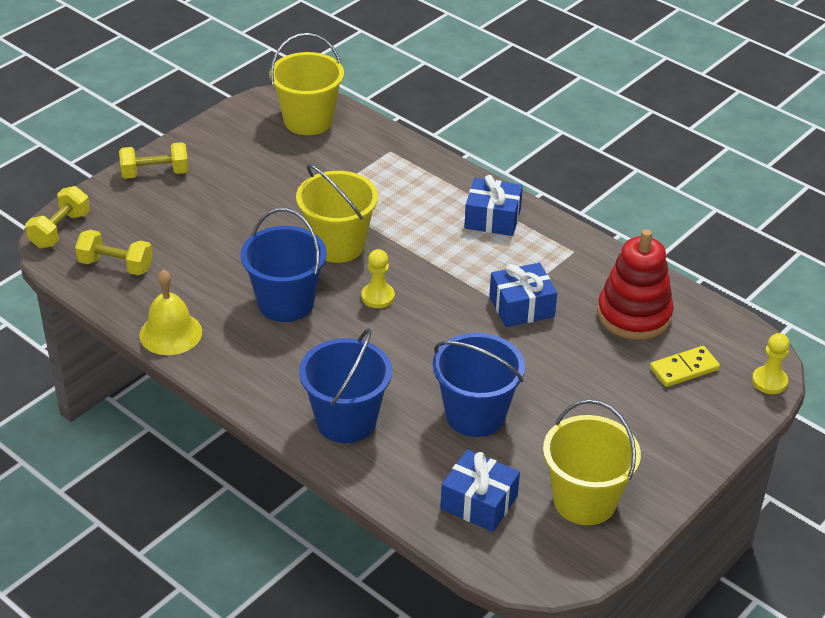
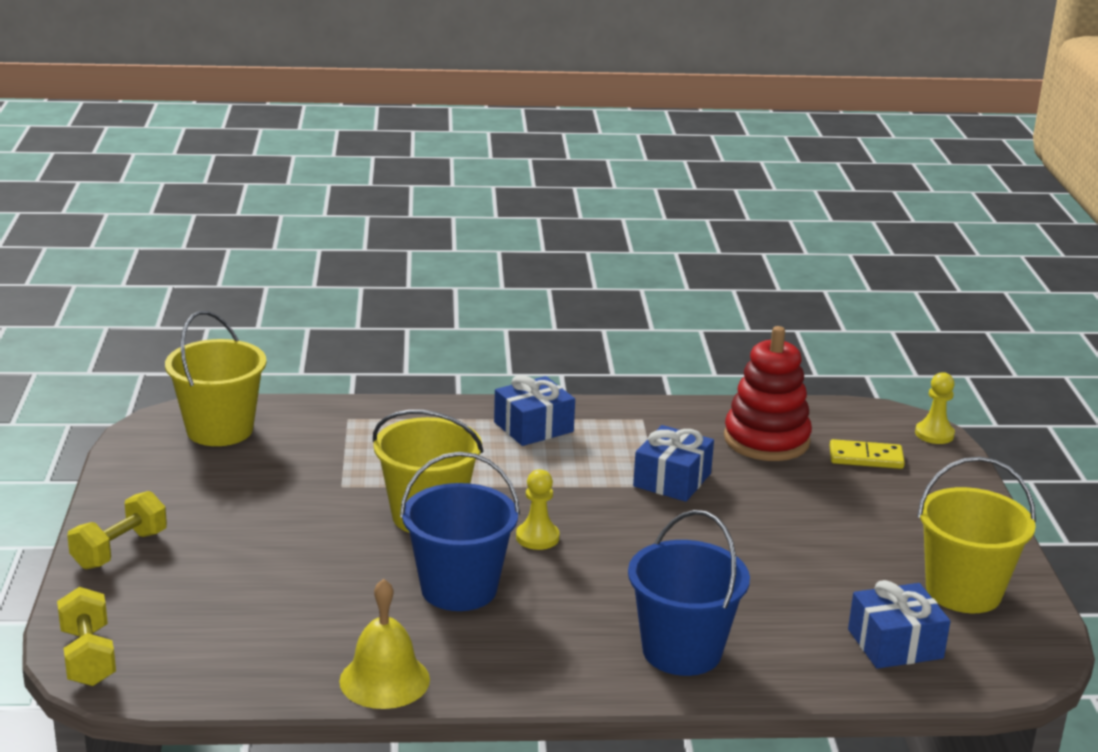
camera: 45 degrees left, 15 degrees down
(115, 265) = (216, 654): yellow dumbbell -> none
(475, 415) = (777, 580): blue bucket -> none
(684, 369) = (866, 458): yellow domino -> yellow domino turned 75 degrees clockwise

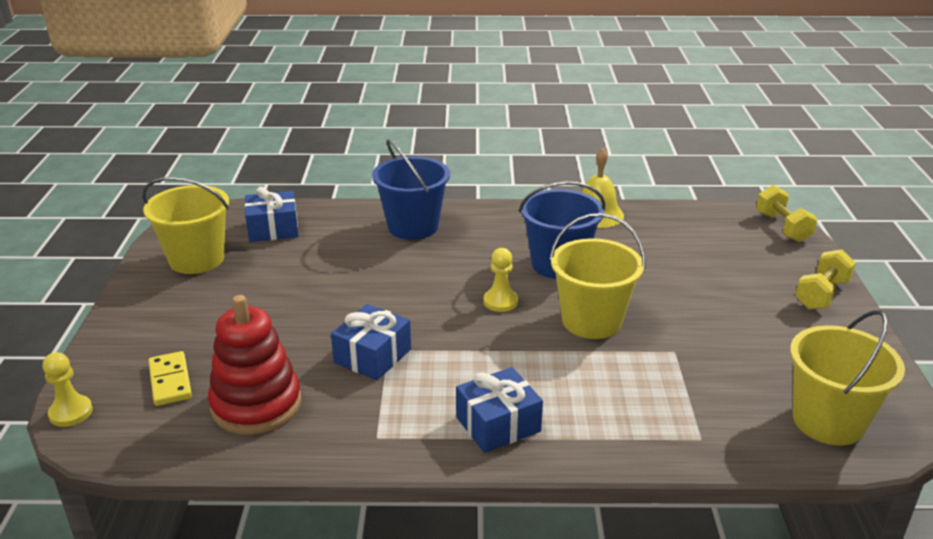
camera: 175 degrees left, 5 degrees up
(866, 458) = (170, 381): yellow domino -> yellow domino turned 60 degrees clockwise

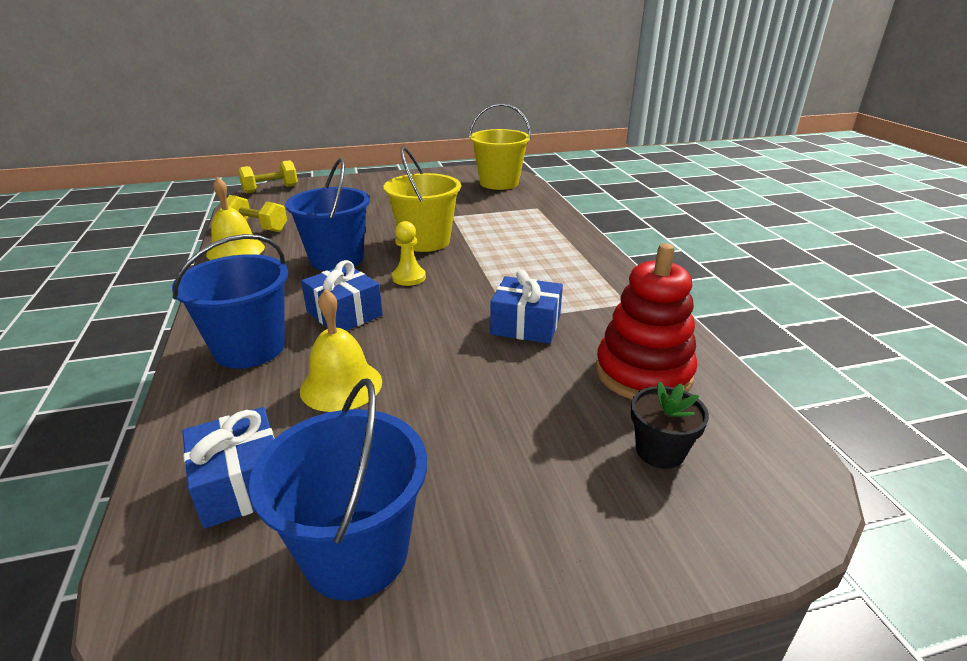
camera: 105 degrees left, 0 degrees up
(71, 412) = (786, 523): yellow pawn -> none
(170, 381) = (660, 451): yellow domino -> black flower pot
(197, 259) = (356, 553): yellow bucket -> blue bucket
(342, 260) = (341, 385): none -> yellow bell
(498, 424) = (573, 261): blue gift -> blue gift (344, 314)
(821, 294) = (366, 181): yellow dumbbell -> yellow dumbbell (257, 227)

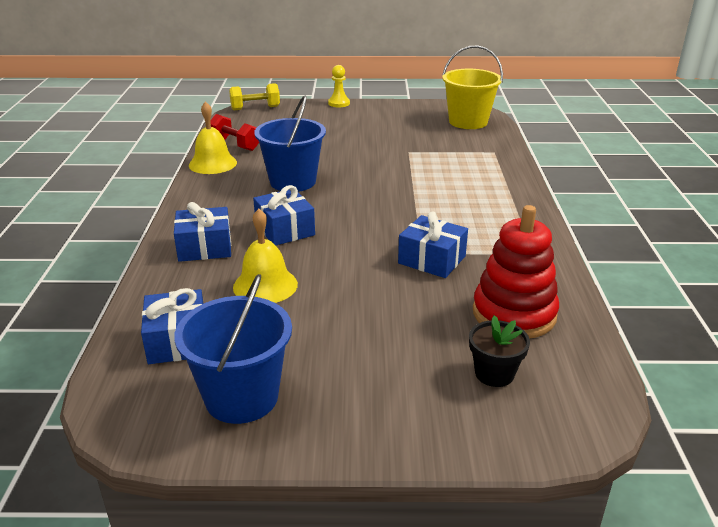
camera: 15 degrees right, 0 degrees up
(249, 348) = (205, 247): blue bucket -> blue gift
(257, 227) = (235, 144): yellow dumbbell -> red dumbbell
(409, 277) = (348, 205): yellow pawn -> yellow pawn (339, 103)
(425, 241) = (375, 173): yellow bucket -> none

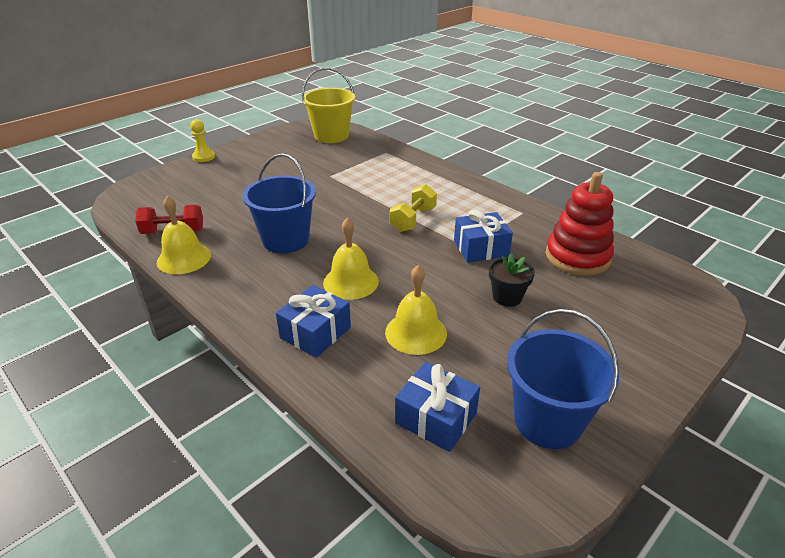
camera: 45 degrees left, 5 degrees up
(255, 108) = (130, 190): yellow dumbbell -> yellow dumbbell (413, 220)
(285, 230) = (351, 282): blue gift -> yellow bell
(494, 373) = (629, 300): black flower pot -> black flower pot (507, 297)

